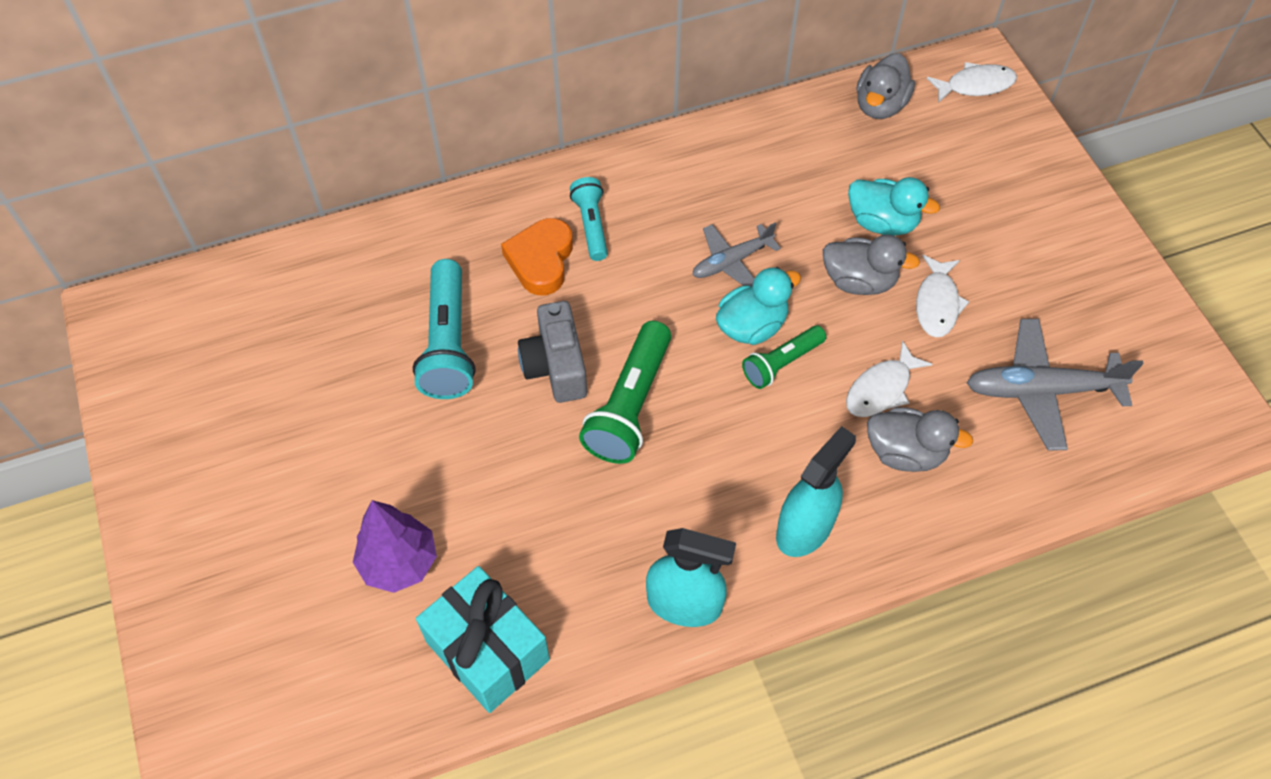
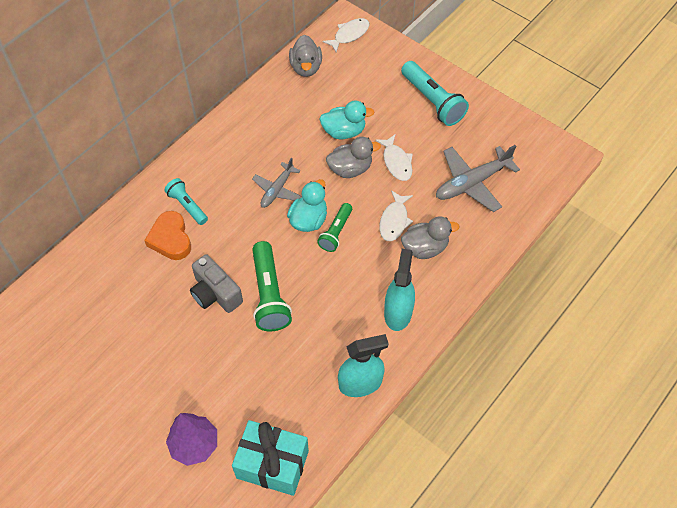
camera: 30 degrees left, 0 degrees up
(448, 343) = (146, 311): turquoise flashlight -> turquoise flashlight (432, 101)

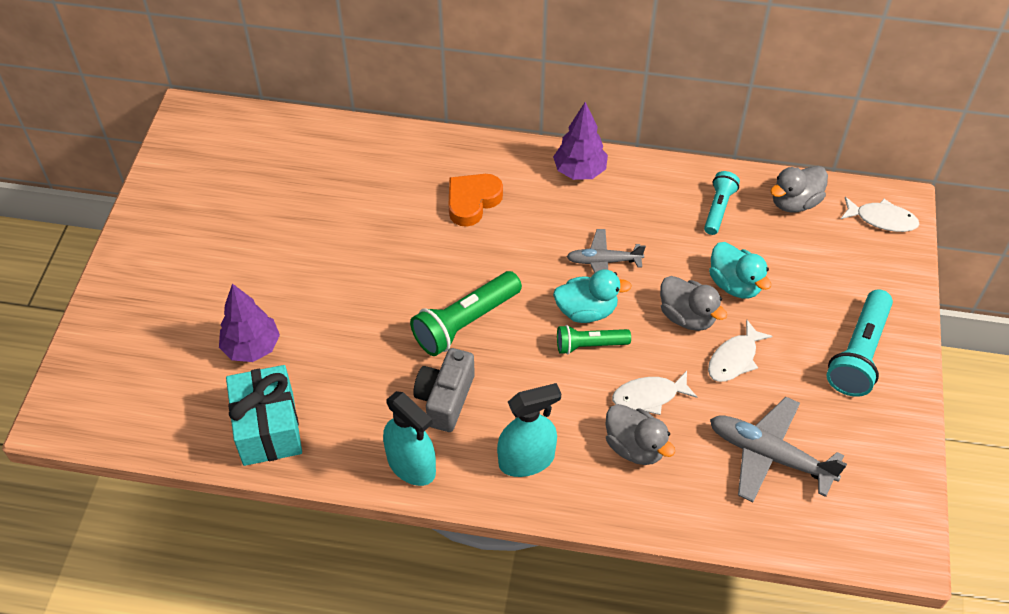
camera: 60 degrees right, 5 degrees down
(187, 206) = (523, 194): turquoise flashlight -> turquoise flashlight (718, 209)
(194, 163) = (579, 171): none -> purple tree
(215, 293) = (434, 274): grey camera -> grey camera (445, 399)

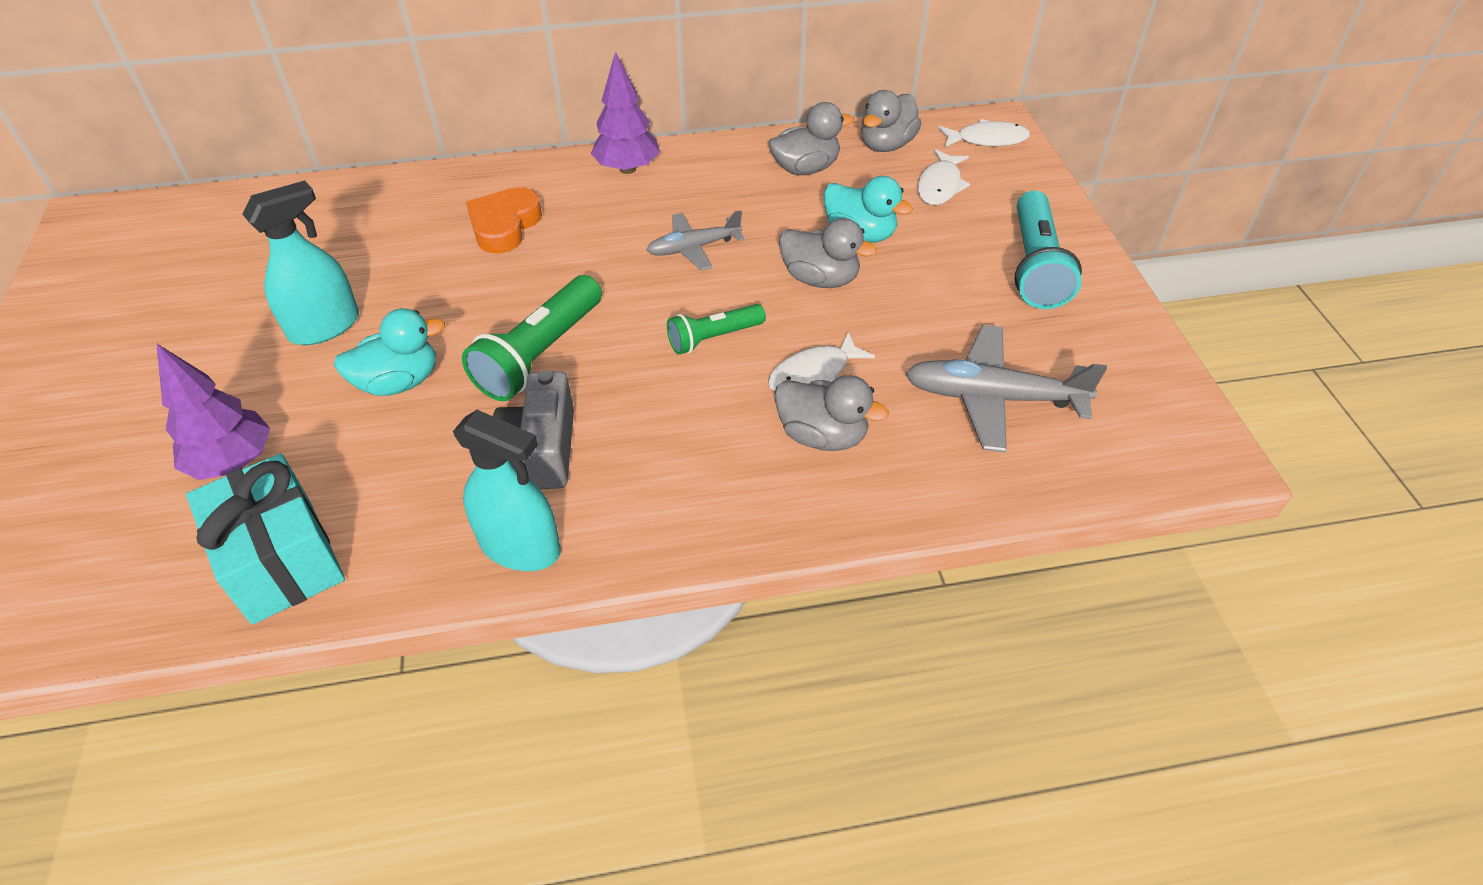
camera: 20 degrees left, 5 degrees down
(526, 460) = (684, 492): turquoise spray bottle -> turquoise spray bottle (324, 326)
(586, 311) = (694, 303): turquoise duck -> turquoise duck (399, 382)
(718, 209) = (805, 168): turquoise flashlight -> grey duck
(734, 359) = (897, 307): white fish -> white fish (940, 185)

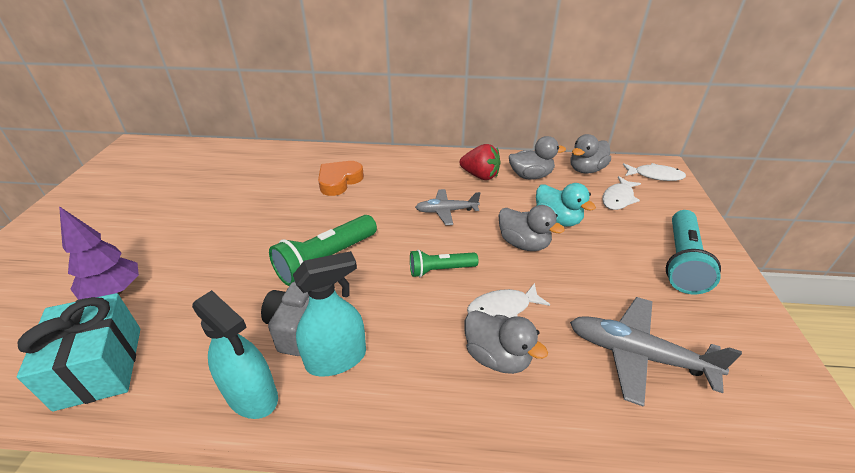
camera: 15 degrees right, 10 degrees down
(324, 326) = (212, 220): turquoise spray bottle -> turquoise spray bottle (336, 358)
(399, 382) = (235, 261): turquoise duck -> none
(627, 169) = (422, 161): purple tree -> none
(728, 180) = (480, 176): none -> red strawberry

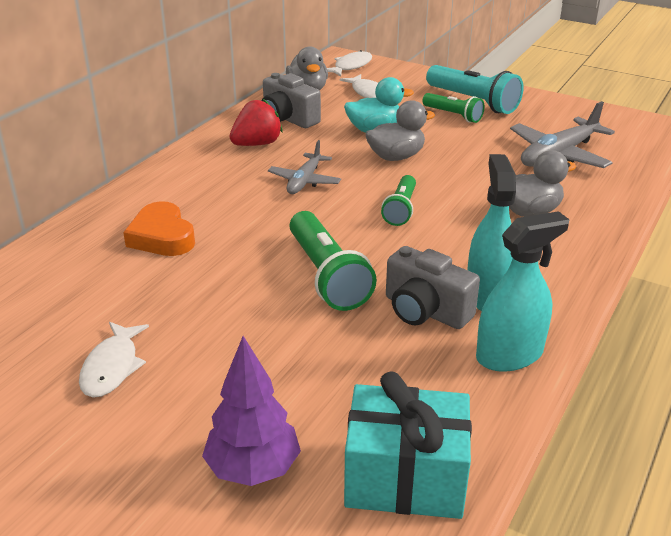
camera: 65 degrees left, 5 degrees down
(502, 308) = (475, 193): white fish -> white fish (112, 367)
(530, 176) = (288, 119): grey duck -> grey camera
(636, 256) = (453, 115): none -> green flashlight

